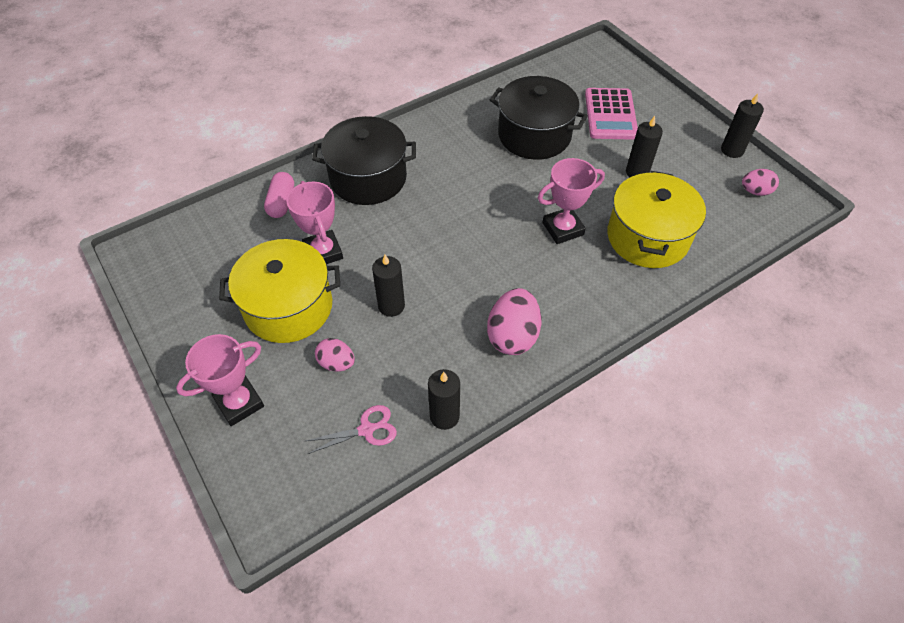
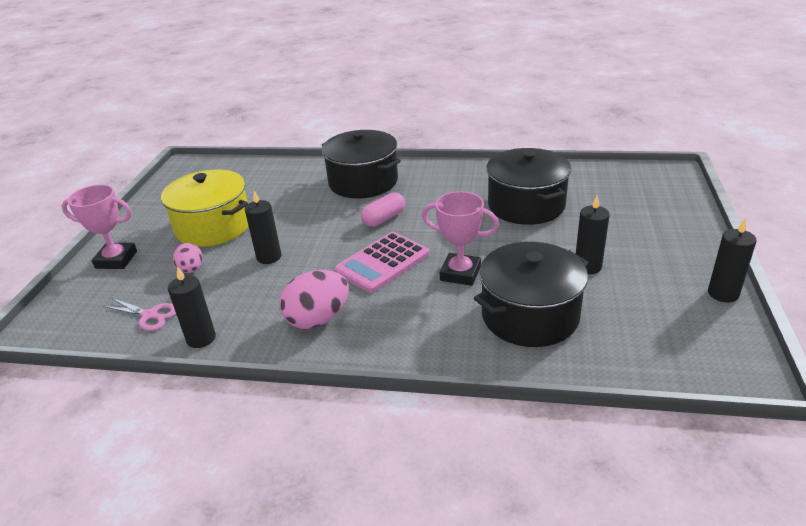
camera: 45 degrees right, 20 degrees down
(281, 202) = (292, 173): pink capsule -> pink capsule (384, 219)
(323, 252) = (275, 208): pink trophy -> none
(610, 114) = (619, 218): pink calculator -> pink calculator (382, 262)
(647, 237) = (530, 315): yellow pot -> black pot
(755, 191) = (705, 337): pink egg -> none

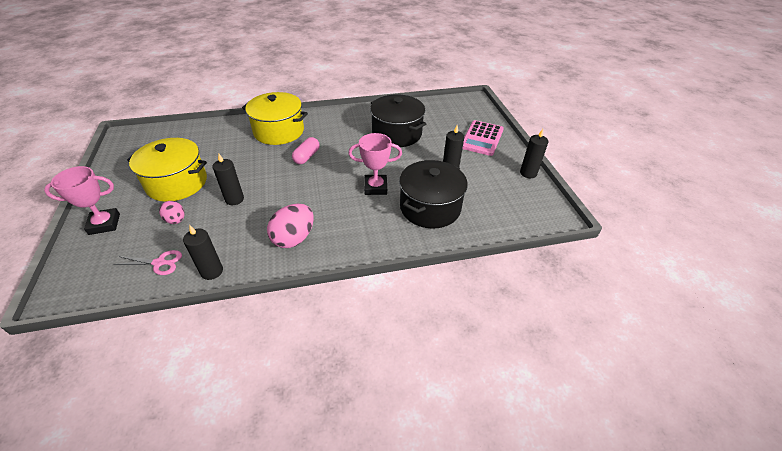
camera: 25 degrees left, 10 degrees up
(363, 182) = (279, 131): black pot -> yellow pot
(382, 262) = (320, 189): pink calculator -> pink calculator (482, 138)

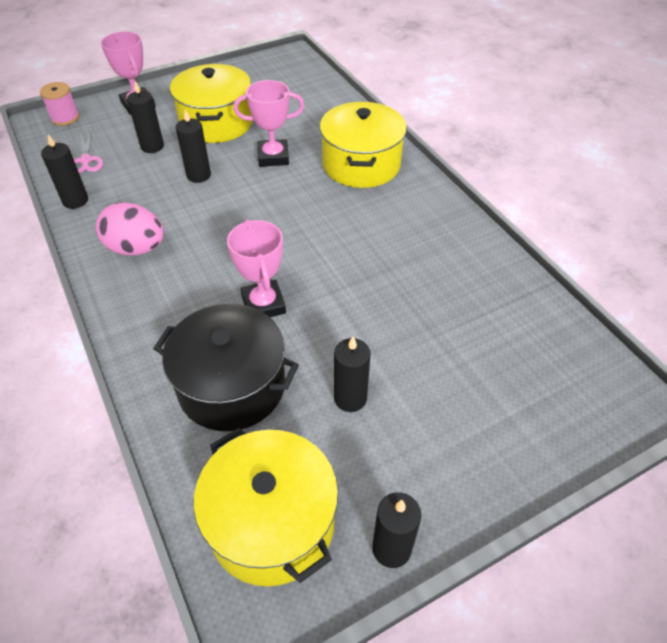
camera: 75 degrees right, 5 degrees up
(73, 276) = (65, 118): none -> pink spool
(176, 220) = (152, 146): pink egg -> black candle
(242, 163) = (273, 157): none -> pink trophy
(307, 157) = (311, 210): pink capsule -> none
(397, 133) = (427, 298): black pot -> none
(482, 138) = (483, 440): pink calculator -> none
(512, 205) = (272, 522): none -> yellow pot

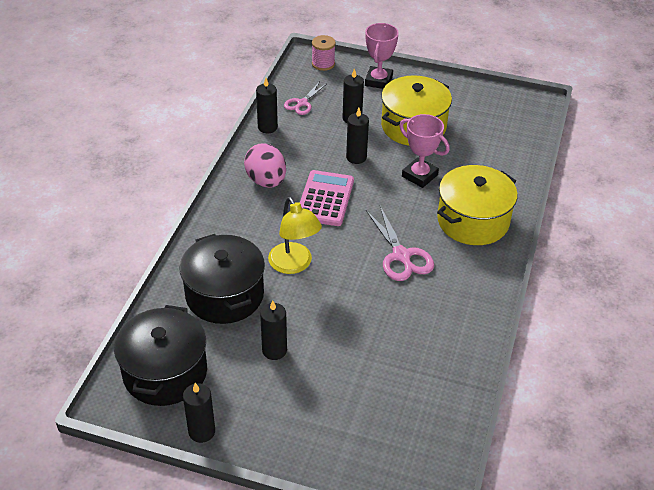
camera: 45 degrees right, 5 degrees down
(216, 227) = (325, 199): none -> pink calculator
(263, 304) = (294, 265): pink trophy -> yellow lamp
(272, 522) = (165, 372): yellow pot -> black pot
(344, 229) = (401, 255): none -> pink scissors

